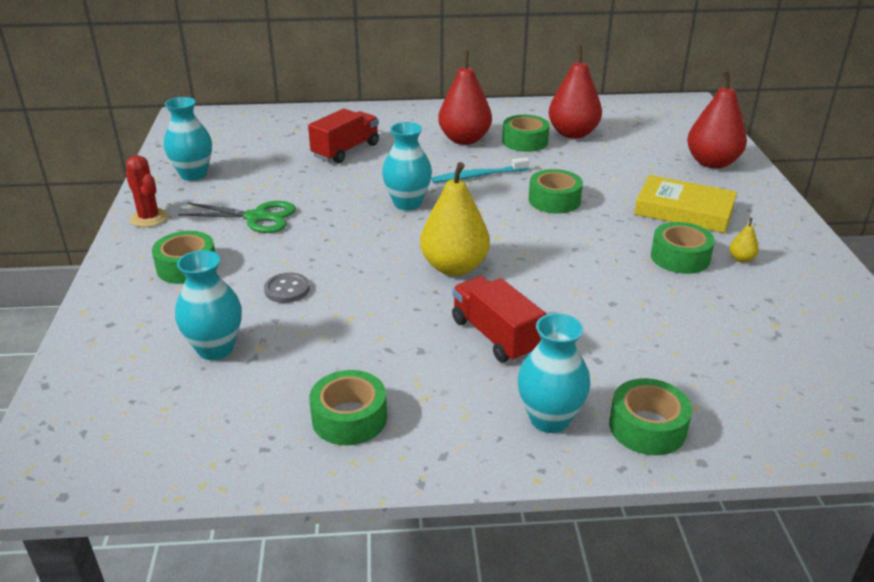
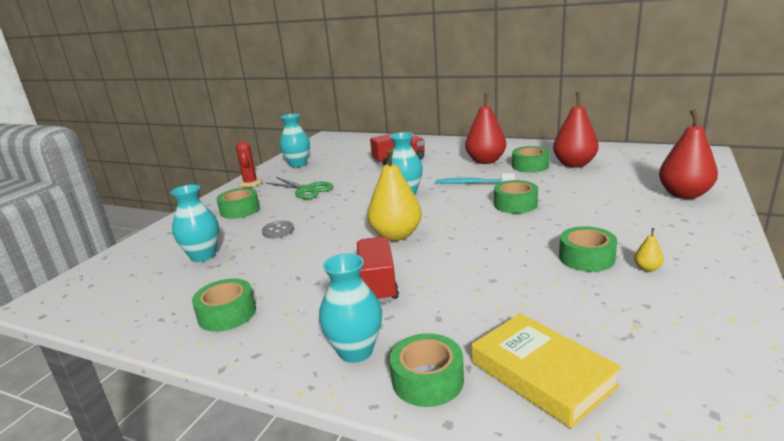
camera: 30 degrees right, 10 degrees down
(684, 211) = (623, 225): yellow book -> yellow book (542, 374)

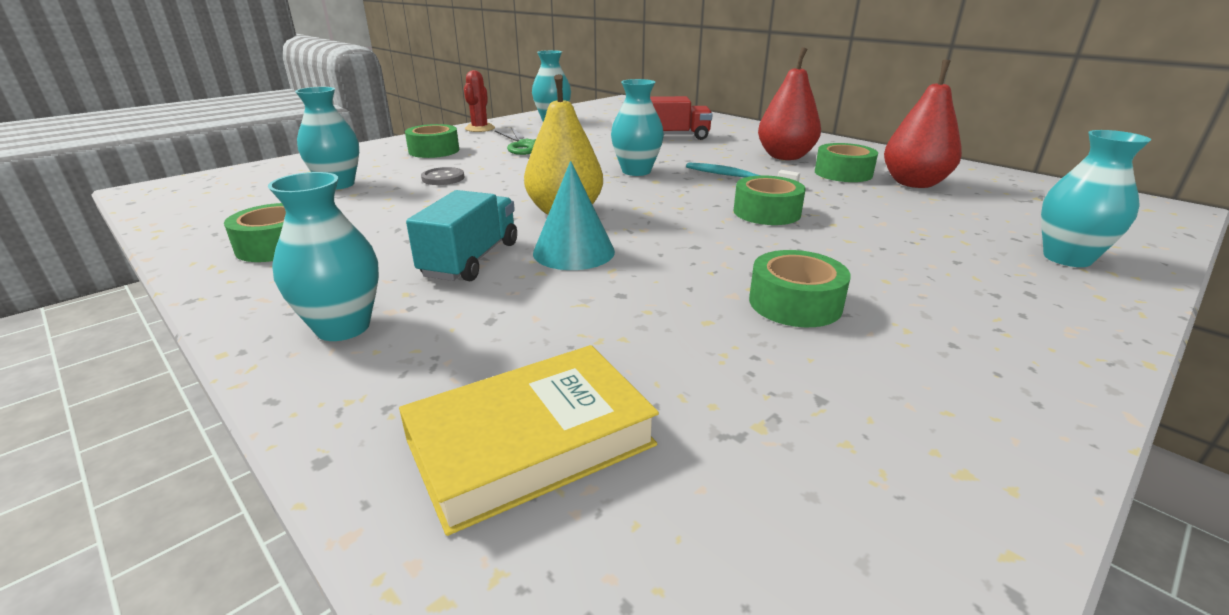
camera: 20 degrees right, 5 degrees up
(377, 284) = (471, 259): red truck -> turquoise truck
(427, 380) = (374, 392): green tape -> none
(434, 261) = (574, 252): none -> turquoise cone
(542, 374) = (531, 442): yellow book -> yellow book turned 75 degrees clockwise
(647, 268) = (882, 345): yellow pear -> none
(684, 194) = (1067, 258): red pear -> turquoise vase

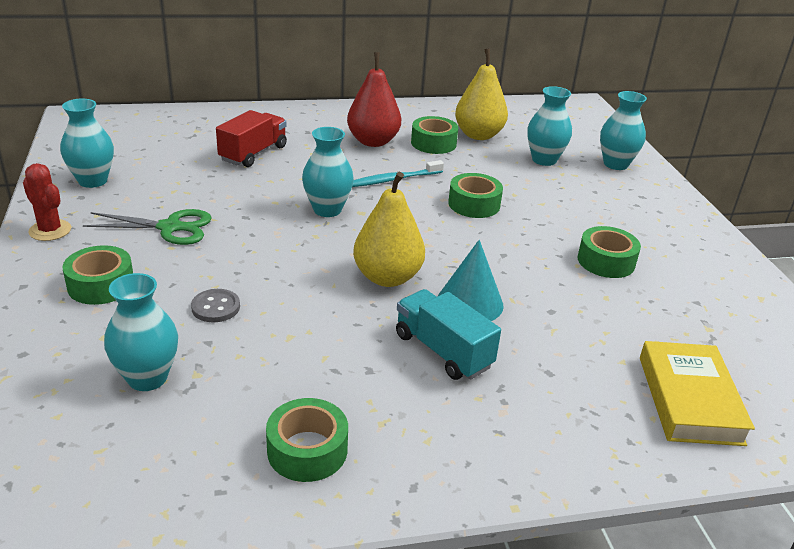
camera: 60 degrees left, 5 degrees up
(343, 327) = (514, 439): turquoise vase -> turquoise vase (544, 160)
(914, 183) = (478, 135): red pear -> yellow pear

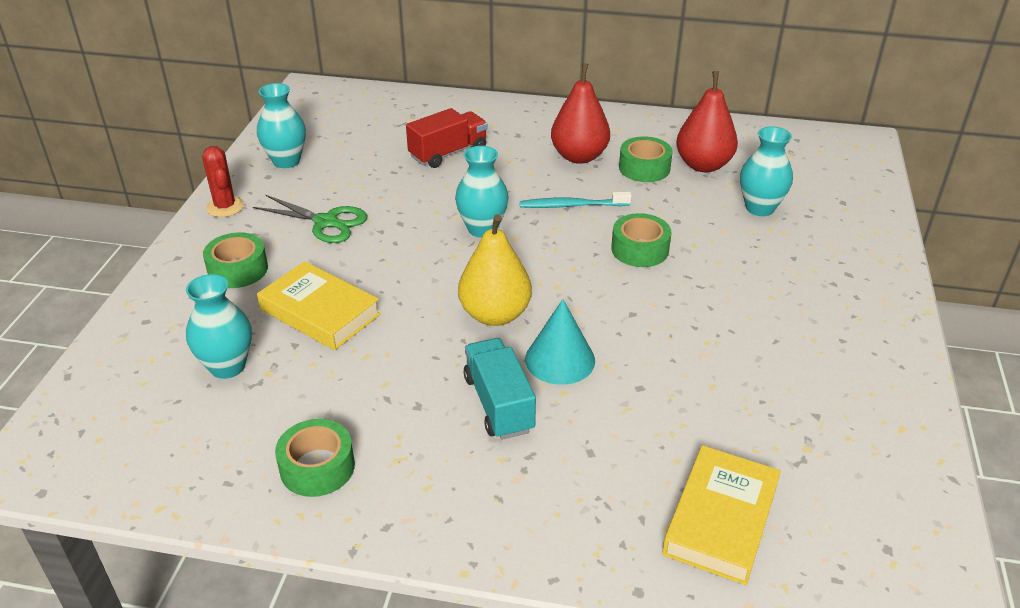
camera: 25 degrees right, 5 degrees up
(216, 307) = (320, 312): grey button -> yellow book
(478, 135) = (703, 165): yellow pear -> red pear
(606, 261) = (743, 345): green tape -> none
(615, 164) = (846, 227): turquoise vase -> none

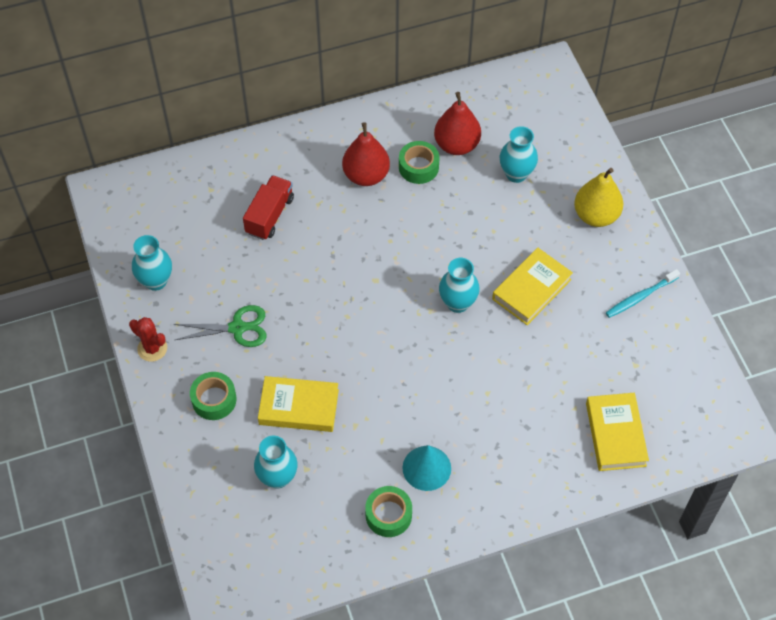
camera: 30 degrees left, 20 degrees up
(482, 229) = (349, 282): turquoise vase -> turquoise vase (457, 303)
(495, 315) = (409, 354): yellow pear -> yellow pear (596, 215)
(499, 404) = (457, 420): turquoise truck -> none
(560, 359) = (470, 370): turquoise cone -> turquoise cone (426, 468)
(571, 205) = (393, 230): turquoise toothbrush -> turquoise toothbrush (640, 297)
(640, 249) = (462, 252): green tape -> none
(704, 313) = (531, 289): none -> yellow book

